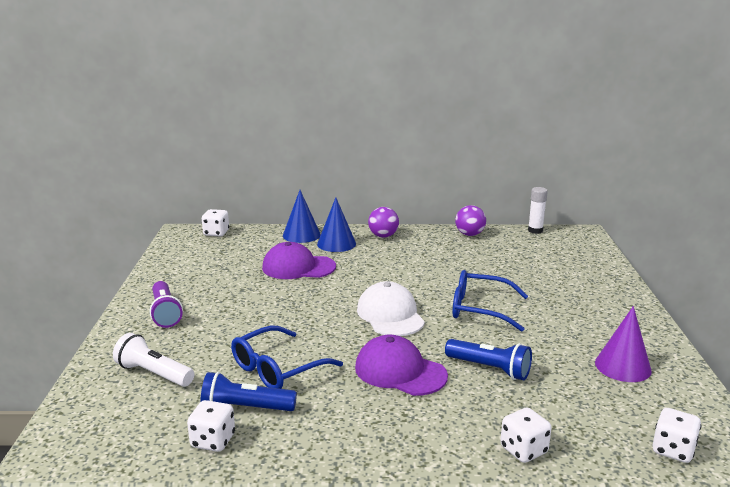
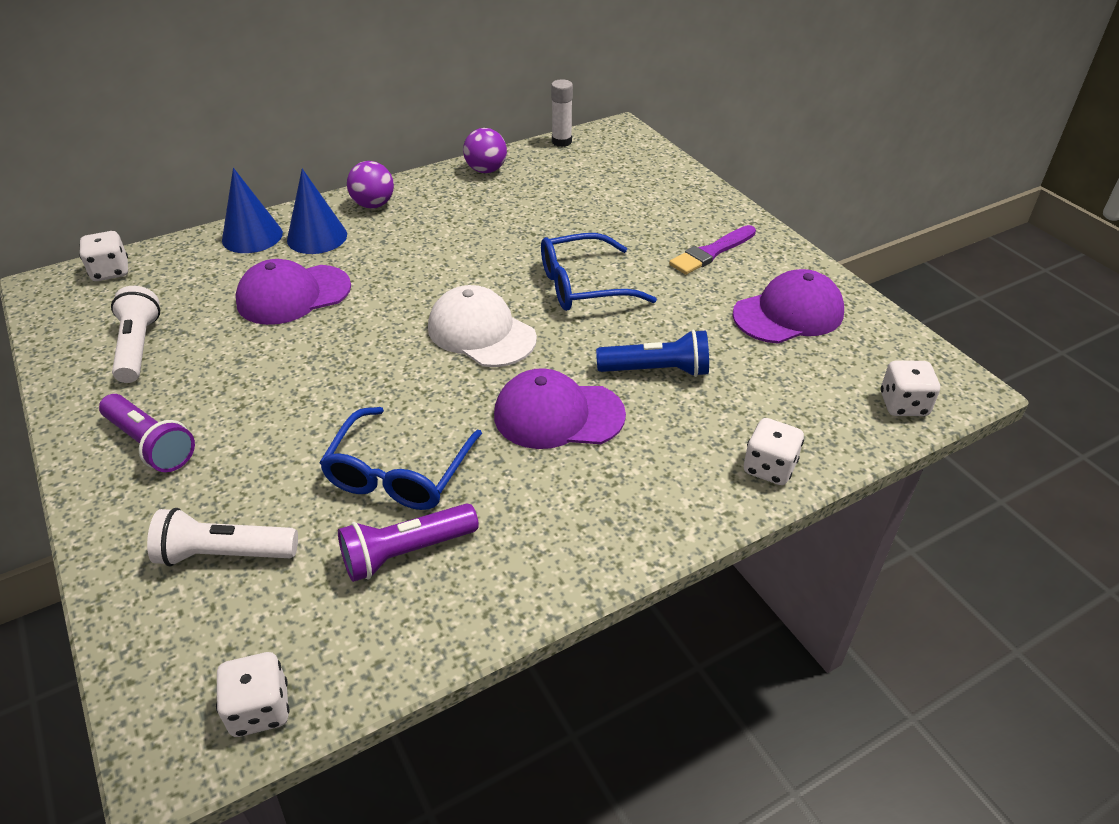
camera: 30 degrees left, 20 degrees up
(198, 269) = (138, 347): none -> white flashlight
(213, 441) = (403, 621): white dice -> white dice (260, 709)
(245, 408) = (406, 553): blue flashlight -> purple flashlight
(592, 315) = (711, 252): none -> purple brush
(623, 366) = (788, 313): purple cone -> purple cap

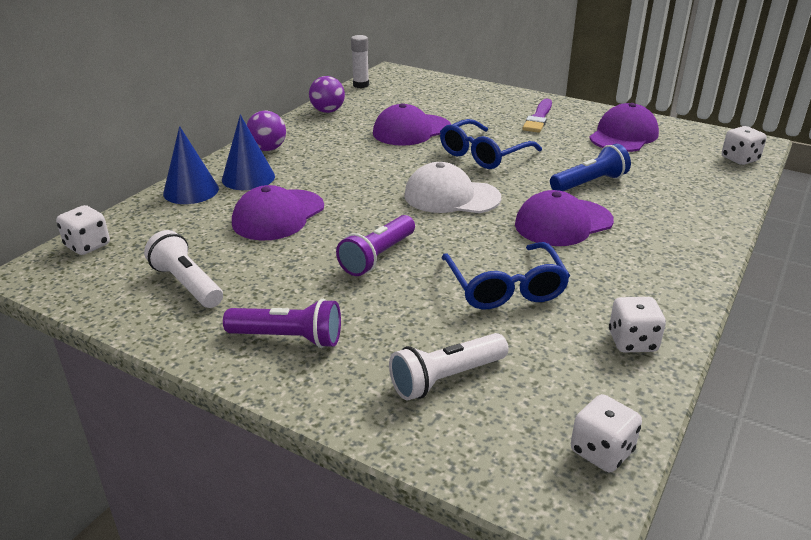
camera: 30 degrees left, 10 degrees down
(406, 553) = (572, 327): purple flashlight -> purple flashlight (378, 257)
(543, 225) = (411, 130): none -> purple cap
(769, 468) = (716, 208): white dice -> white dice (632, 342)

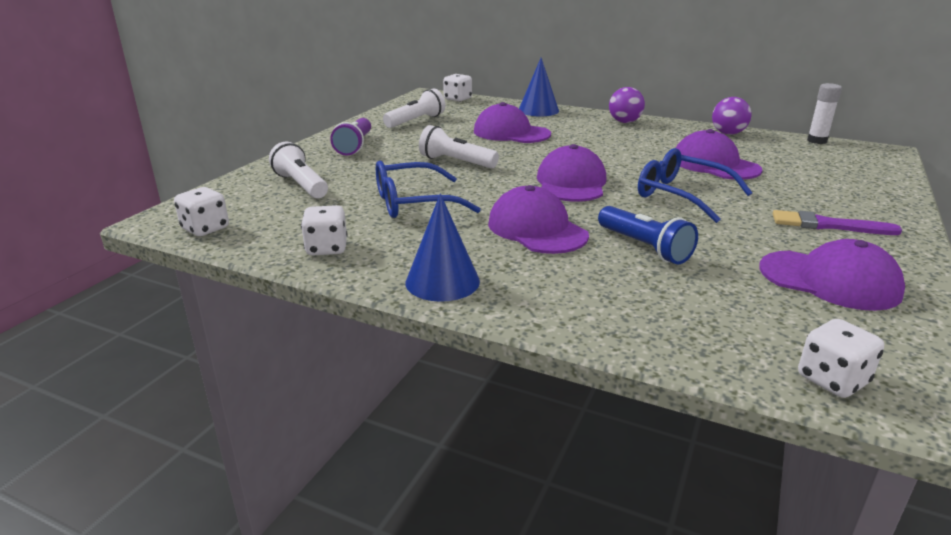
camera: 85 degrees right, 5 degrees down
(248, 178) = (568, 121): blue cone -> blue cone (442, 281)
(378, 257) = (456, 162): purple flashlight -> white flashlight
(451, 196) = (571, 183): white cap -> purple cap

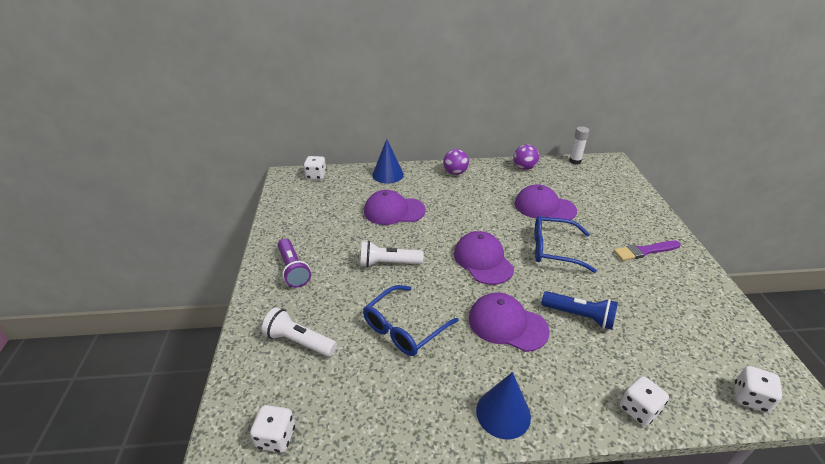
camera: 30 degrees left, 10 degrees up
(327, 248) = (395, 415): white dice -> white dice (638, 409)
(416, 121) = (310, 217): white flashlight -> none
(829, 280) = (684, 306): purple cap -> none

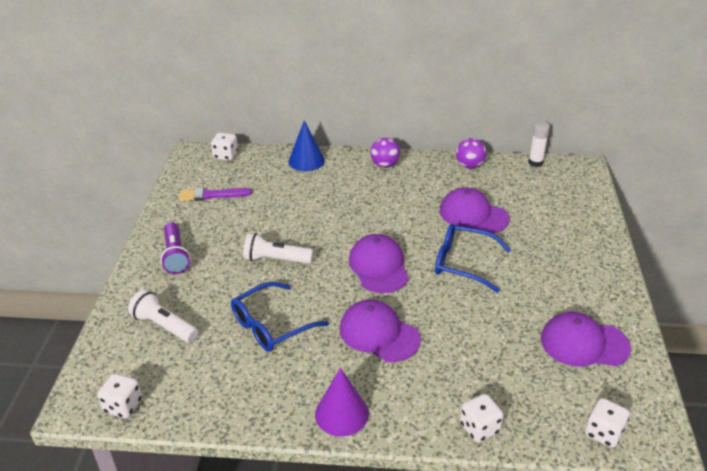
camera: 10 degrees right, 0 degrees up
(394, 211) = (300, 203): purple cap -> purple cap (584, 343)
(503, 413) = (341, 413): blue cone -> purple cone
(579, 316) = (460, 335): blue flashlight -> none
(644, 251) = (567, 275): purple brush -> purple brush (211, 195)

